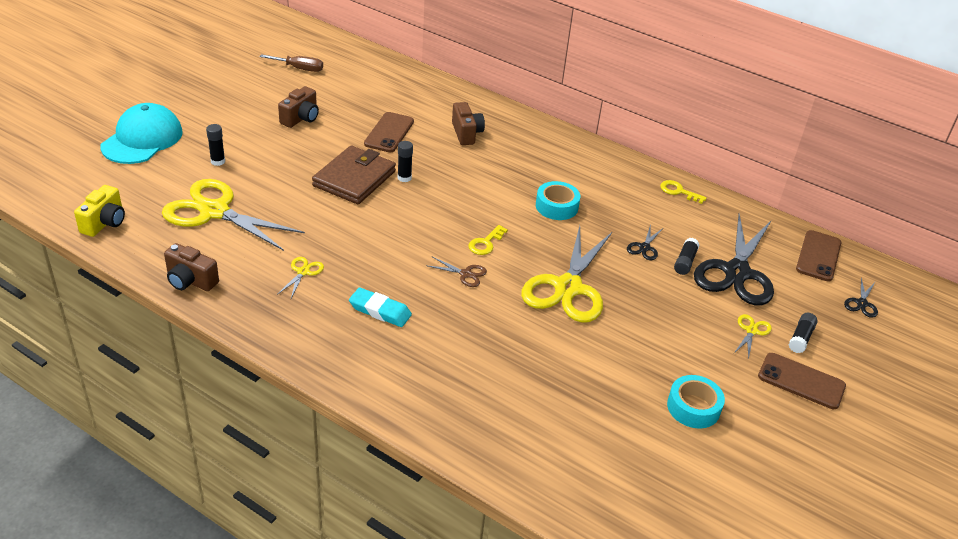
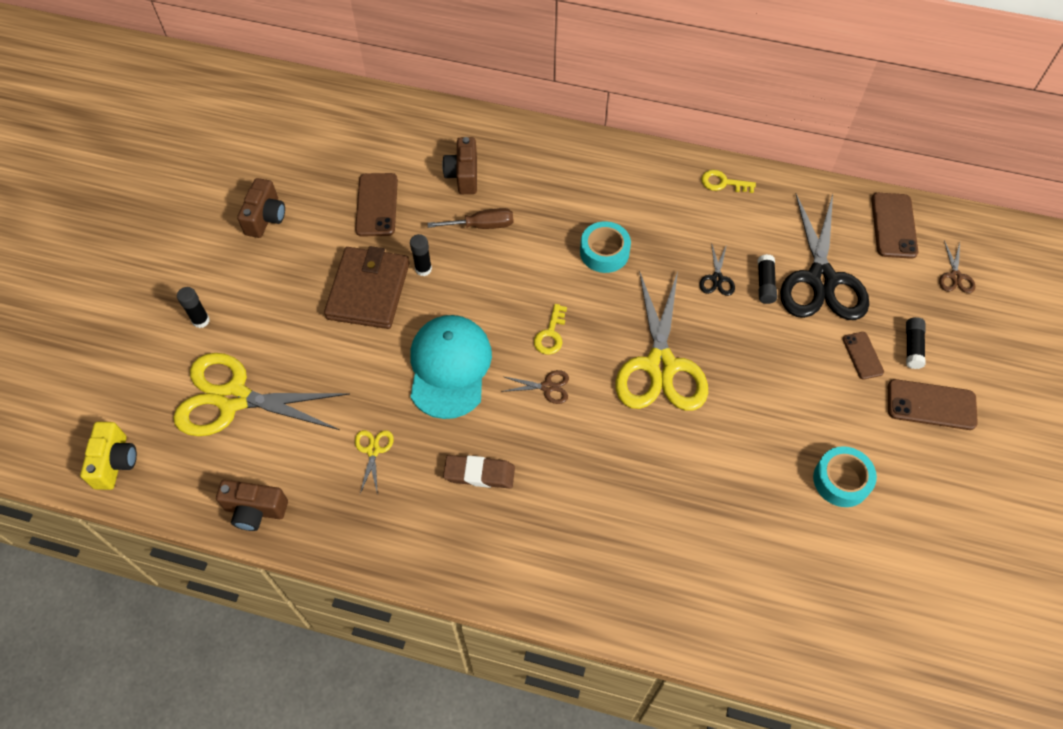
camera: 15 degrees left, 20 degrees up
(142, 139) = (95, 317): turquoise cap -> turquoise cap (449, 367)
(299, 68) = (227, 137): brown screwdriver -> brown screwdriver (482, 225)
(380, 311) = (479, 474): turquoise eraser -> brown eraser
(466, 133) = (463, 175): brown camera -> brown camera turned 150 degrees counterclockwise
(751, 331) = (862, 355): yellow scissors -> brown phone
(861, 303) = (955, 276): black scissors -> brown scissors

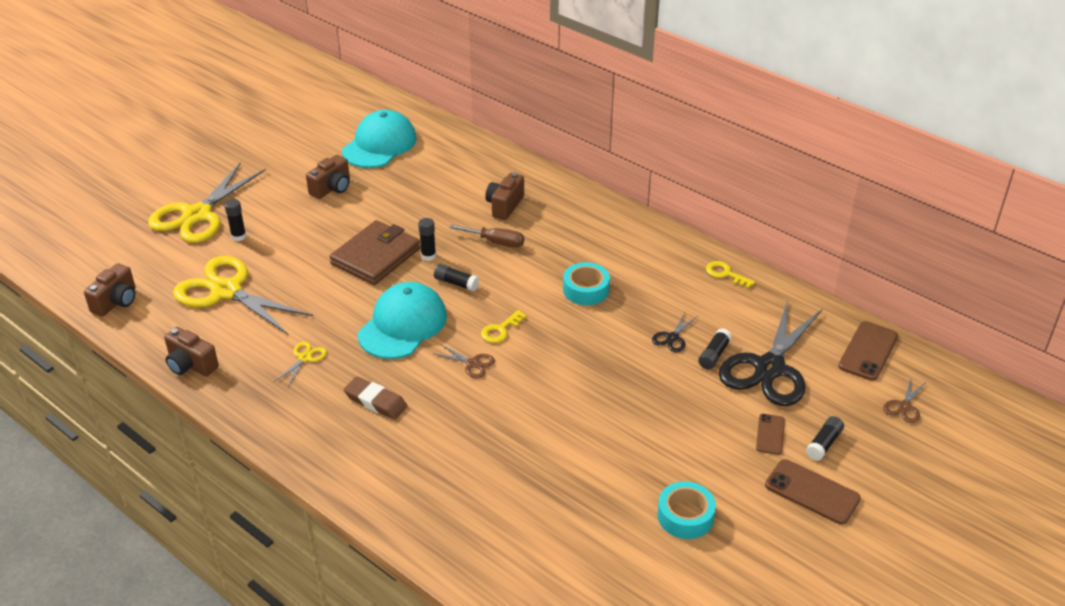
camera: 25 degrees right, 20 degrees down
(115, 462) = (116, 302): yellow camera -> brown camera
(282, 140) = (379, 145): none -> turquoise cap
(377, 205) = (422, 205): brown phone -> none
(472, 293) = (456, 283): none -> black glue stick
(660, 366) = (578, 381): yellow scissors -> yellow scissors (197, 215)

